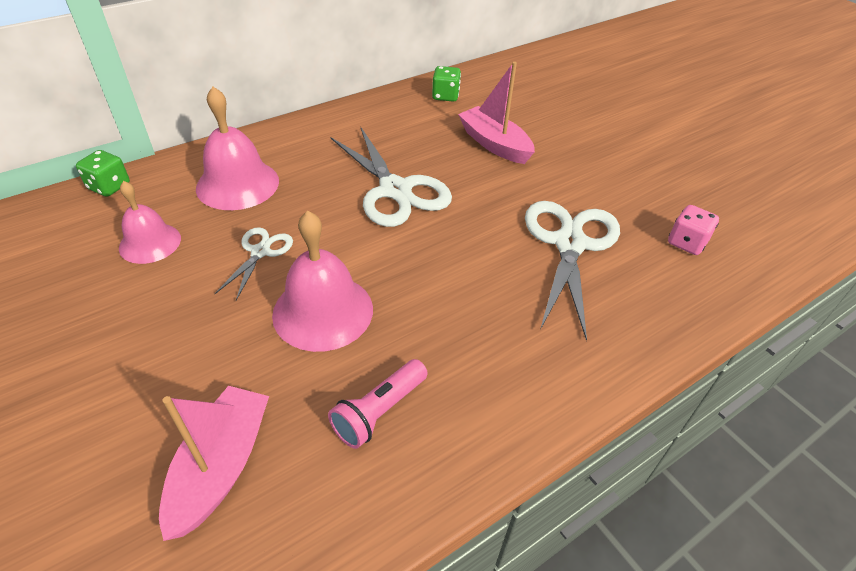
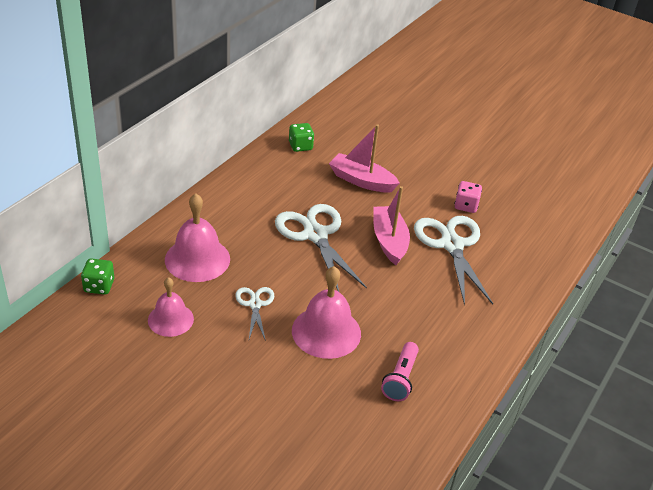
camera: 25 degrees left, 5 degrees down
(221, 466) = (333, 434): pink boat -> pink boat (389, 241)
(395, 190) = (315, 235): white scissors -> white scissors turned 150 degrees counterclockwise
(686, 243) = (520, 225): pink dice -> pink dice (466, 206)

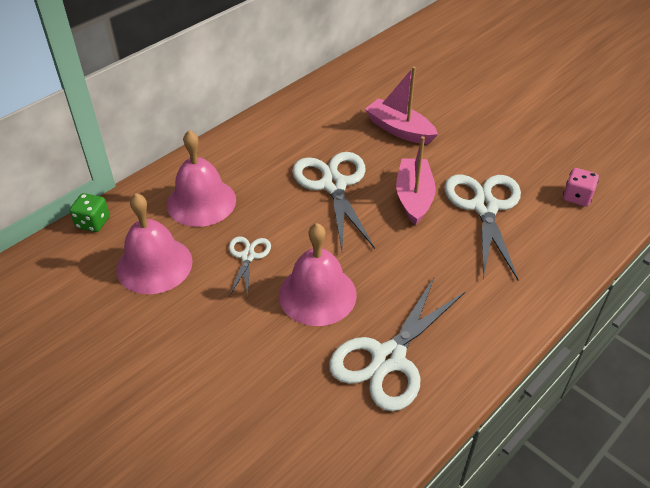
camera: 15 degrees right, 5 degrees up
(170, 319) = (154, 265): pink bell -> pink bell, size x1.54
(300, 146) = (342, 90): green dice -> none
(400, 379) = (388, 358): pink flashlight -> white scissors
(466, 206) = (511, 164): pink dice -> pink dice (577, 197)

